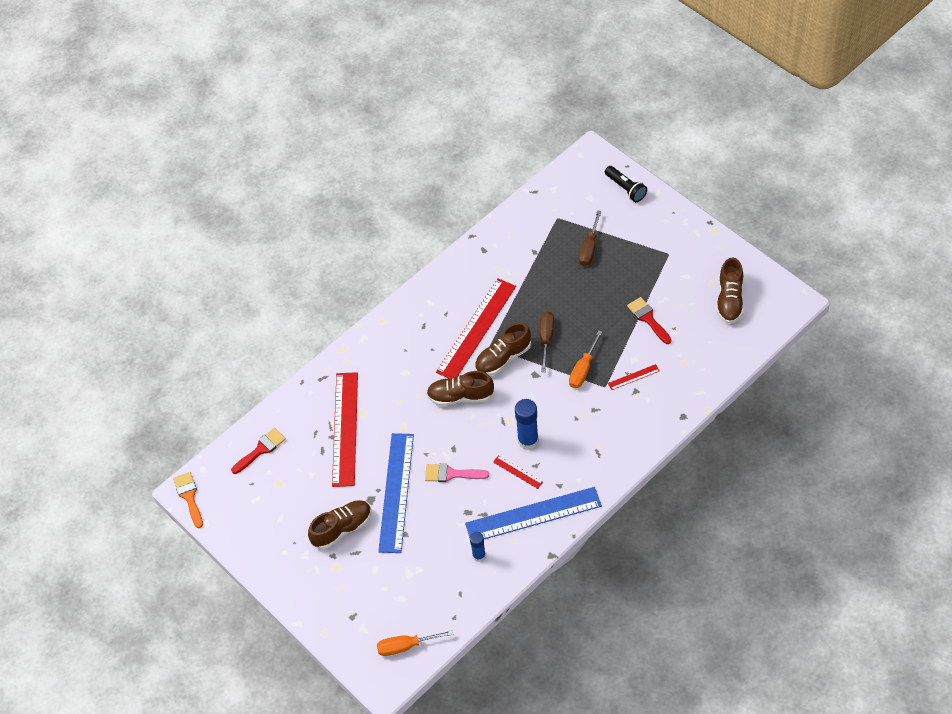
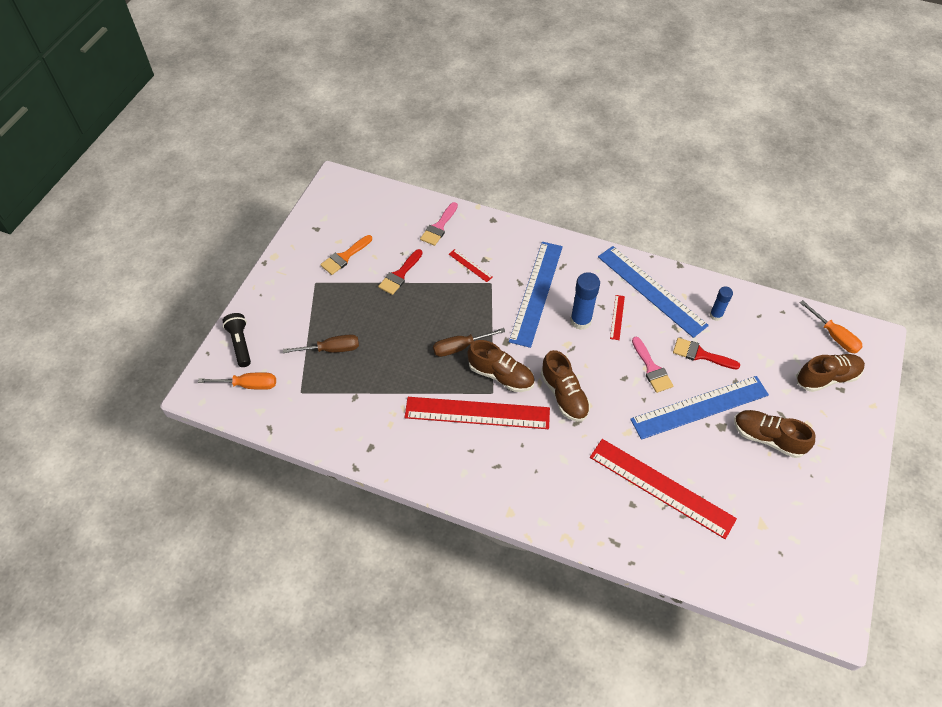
camera: 120 degrees left, 0 degrees up
(189, 496) = (840, 615): orange brush -> orange brush (344, 257)
(261, 449) = (737, 564): red brush -> red brush (700, 354)
(345, 428) = (661, 487): red ruler -> red ruler turned 60 degrees clockwise
(576, 418) = (536, 293): none -> blue ruler
(583, 369) = (480, 305): orange screwdriver -> orange screwdriver (248, 385)
(626, 188) = (240, 344): black flashlight -> black flashlight turned 45 degrees counterclockwise
(693, 368) = (439, 227): none -> pink brush
(729, 300) = (353, 223): brown shoe -> brown shoe (827, 378)

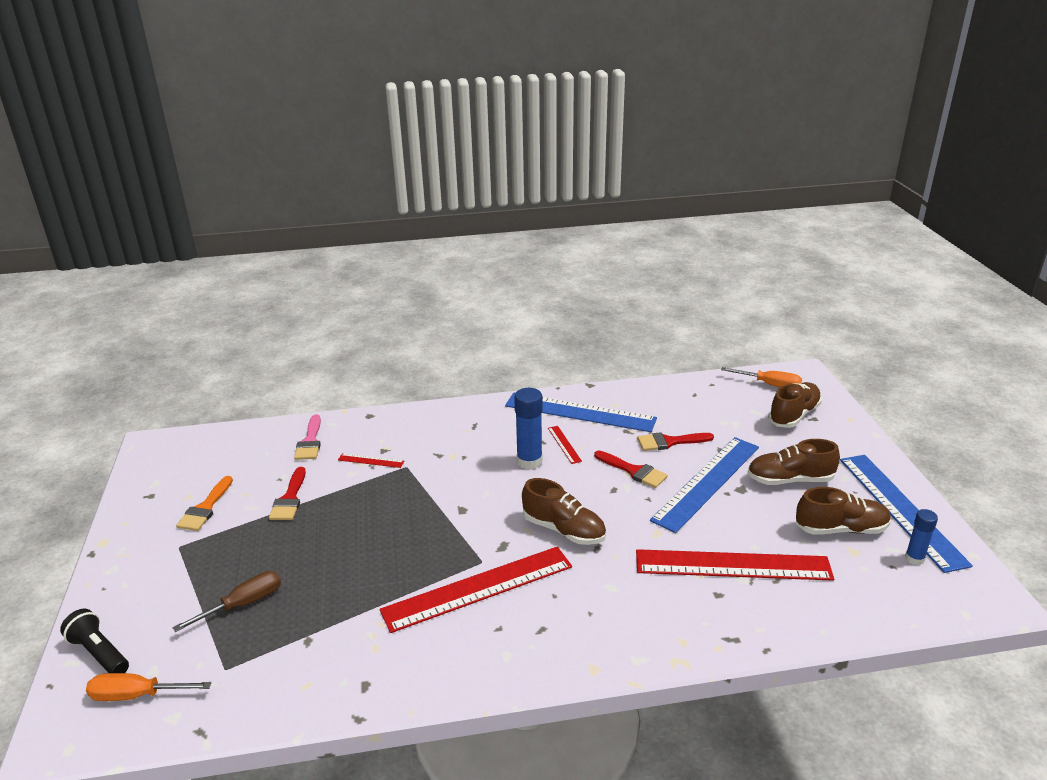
camera: 30 degrees left, 25 degrees down
(248, 385) = (137, 695): orange screwdriver -> orange screwdriver turned 150 degrees counterclockwise
(460, 347) = (412, 535): brown screwdriver -> none
(501, 375) = (479, 541): brown shoe -> brown shoe (841, 529)
(536, 293) = (463, 456): blue ruler -> blue ruler (900, 509)
(651, 368) = (634, 471): pink brush -> red brush
(715, 315) = (656, 408): blue glue stick -> blue glue stick (914, 558)

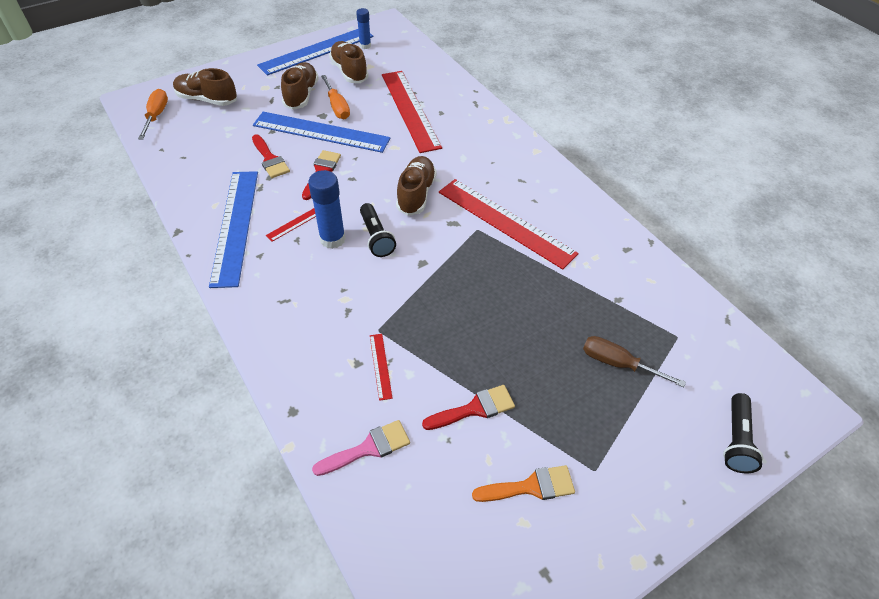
camera: 115 degrees left, 20 degrees up
(137, 695) = (740, 379): orange screwdriver -> orange screwdriver (337, 106)
(515, 488) = (376, 237): none -> black flashlight
(789, 480) = (301, 95): brown shoe -> brown shoe turned 150 degrees counterclockwise

